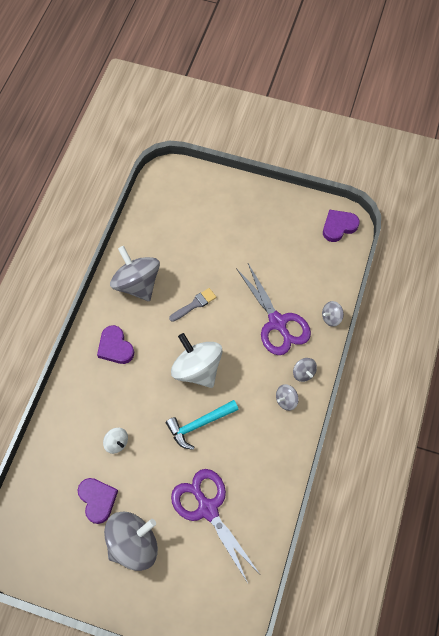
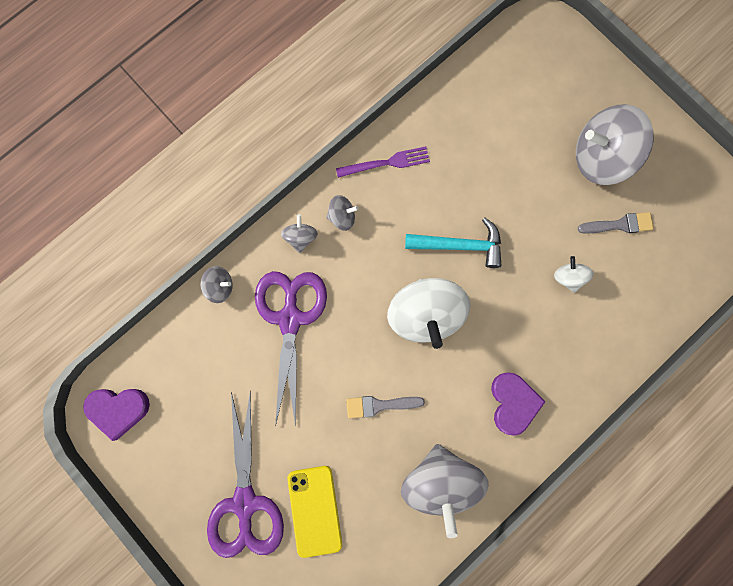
camera: 150 degrees left, 15 degrees up
(97, 500) = (619, 224): purple heart -> grey brush
(199, 235) = (314, 510): none -> yellow phone
(208, 509) = (501, 149): purple scissors -> purple scissors (245, 502)
(280, 453) = (387, 162): none -> purple fork

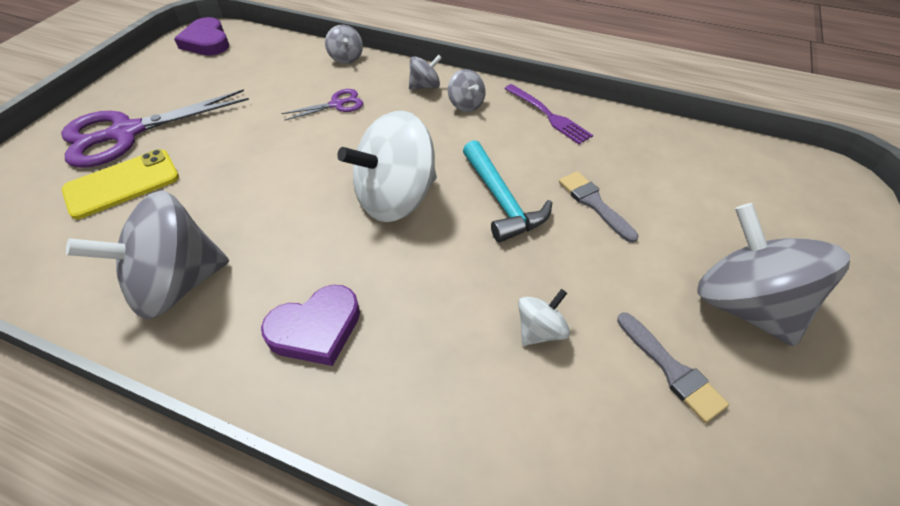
camera: 65 degrees right, 30 degrees down
(290, 319) = (337, 104): purple scissors -> purple scissors, size x0.47
(380, 405) = (265, 196): grey brush -> grey brush (594, 204)

